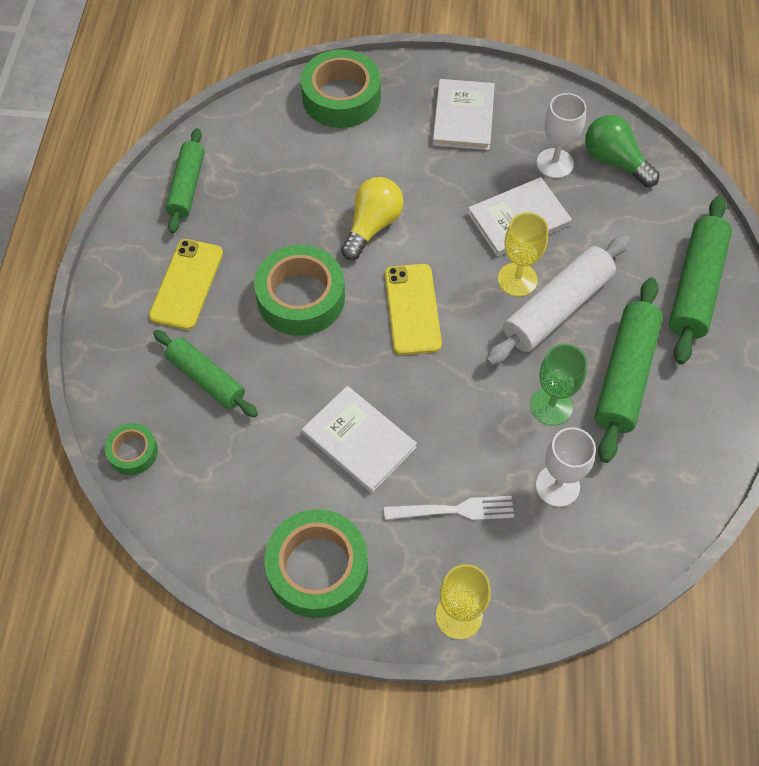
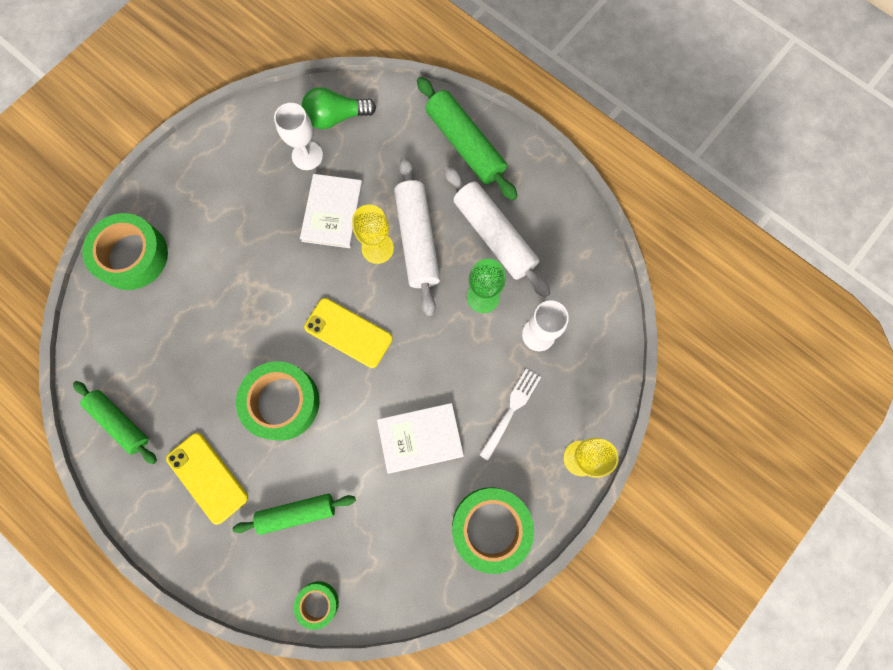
camera: 55 degrees left, 15 degrees up
(372, 226) = (261, 312): yellow light bulb -> none
(463, 117) = (220, 185): white book -> none
(624, 375) = (494, 236): green rolling pin -> white rolling pin

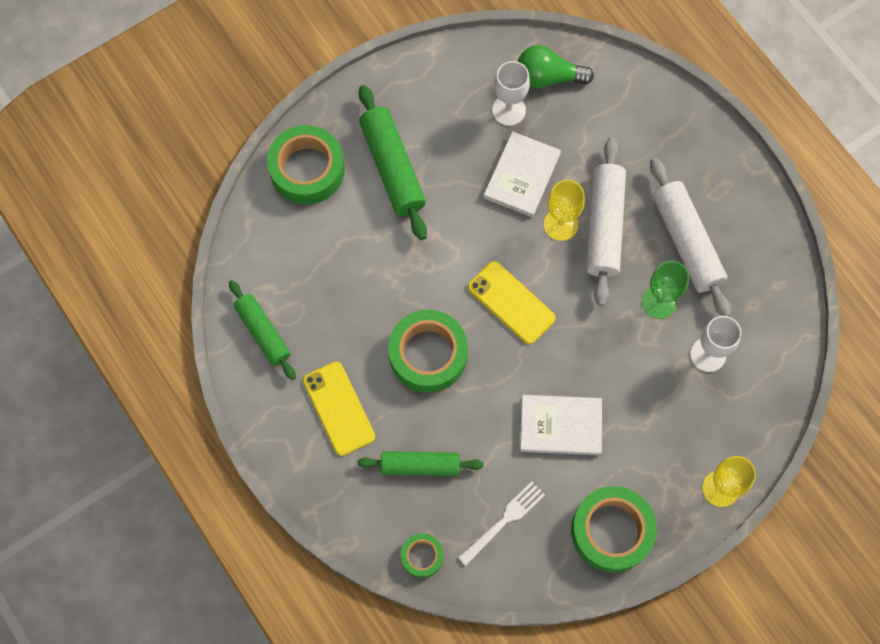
camera: 15 degrees right, 5 degrees down
(465, 145) = (679, 139): green rolling pin -> green rolling pin (393, 167)
(511, 410) = (660, 423): white fork -> white fork (503, 521)

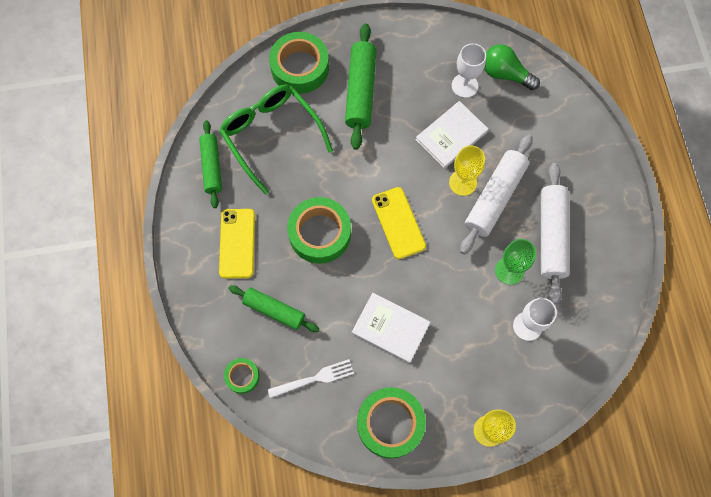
camera: 25 degrees right, 0 degrees up
(314, 265) = (271, 135): none -> green glasses

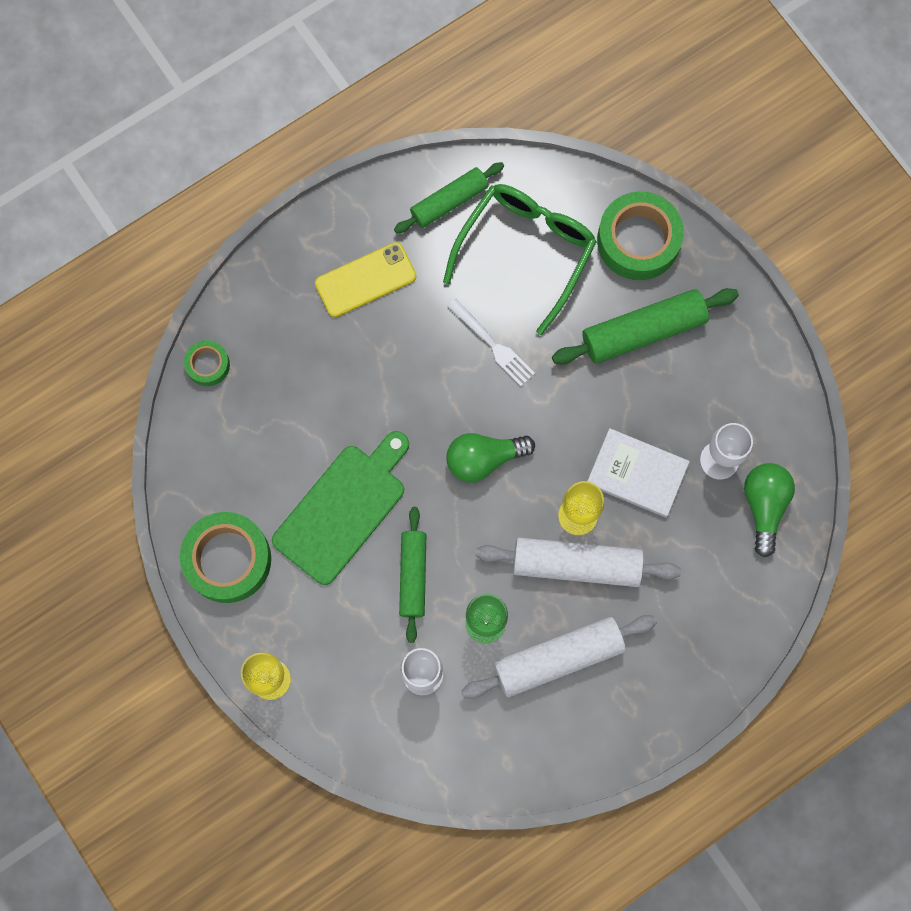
camera: 65 degrees right, 5 degrees up
(274, 310) = (302, 363): green rolling pin -> green rolling pin (413, 576)
(314, 379) = (241, 447): white fork -> white fork (492, 344)
(320, 233) = (424, 370): green tape -> none
(390, 328) = (343, 509): white book -> green cutting board
(398, 223) = (484, 459): yellow phone -> green light bulb

